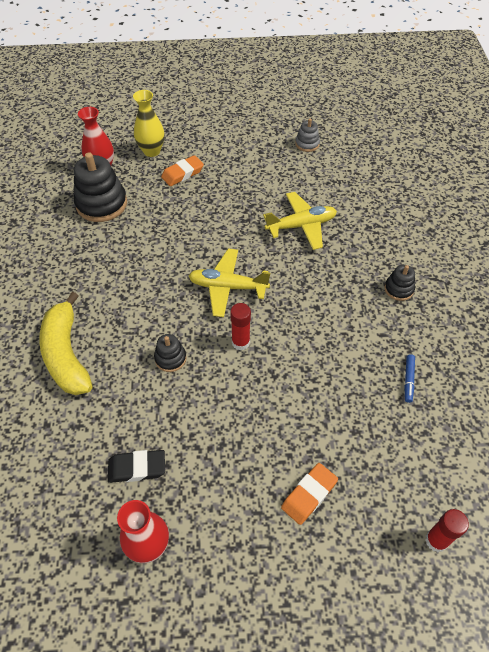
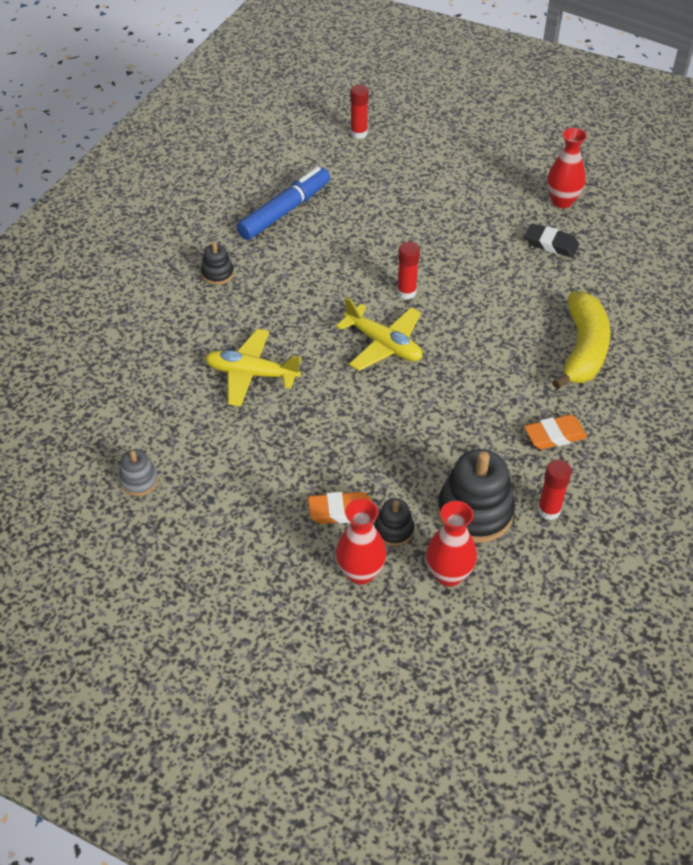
camera: 150 degrees left, 5 degrees down
(54, 223) = (549, 510): none -> red glue stick
(151, 151) = (360, 572): yellow vase -> red vase
(170, 358) = (481, 306): black stacking toy -> black stacking toy (394, 530)
(309, 495) = (426, 182): orange eraser -> orange eraser (554, 435)
(408, 380) = (285, 211): blue marker -> blue marker, size x2.41

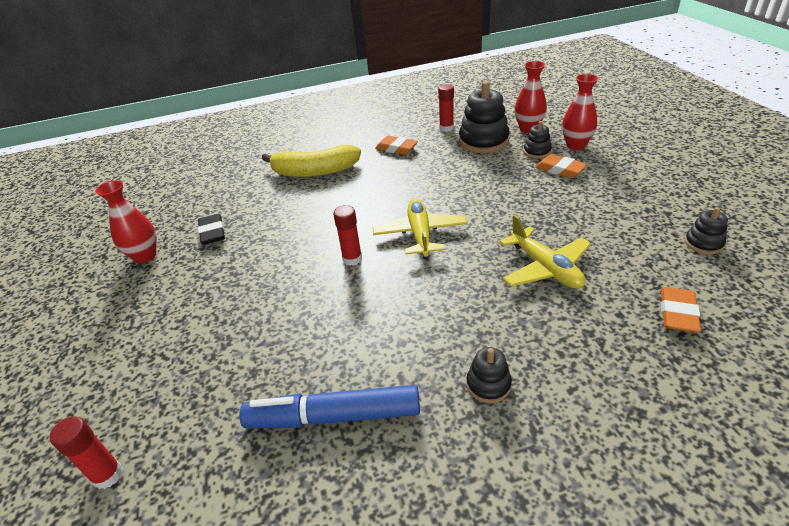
camera: 130 degrees left, 10 degrees down
(129, 392) = (677, 313): none -> orange eraser
(139, 481) = (703, 243): grey stacking toy -> black stacking toy
(583, 350) = (314, 172): yellow banana -> yellow banana turned 150 degrees counterclockwise

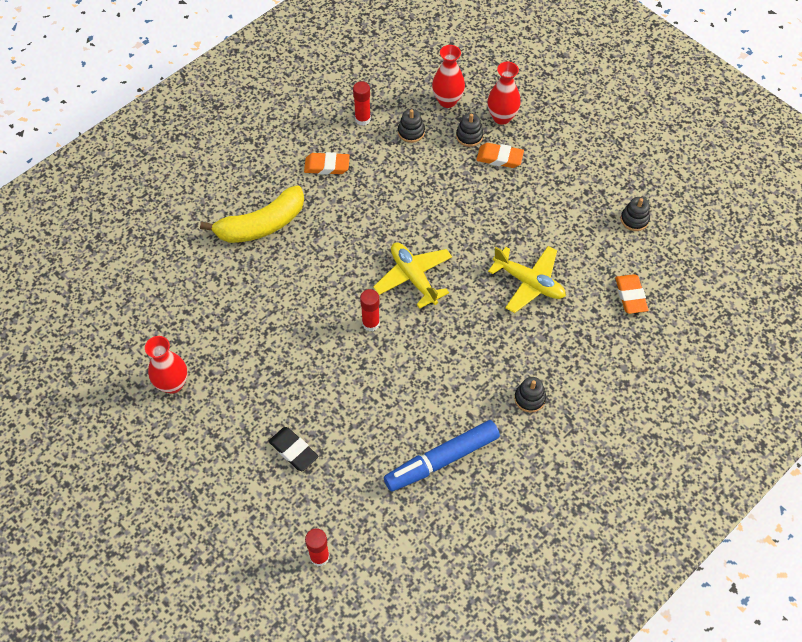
camera: 30 degrees left, 20 degrees up
(212, 232) = (217, 336): black eraser -> black eraser (293, 450)
(483, 141) = (411, 132): black stacking toy -> black stacking toy, size x0.52

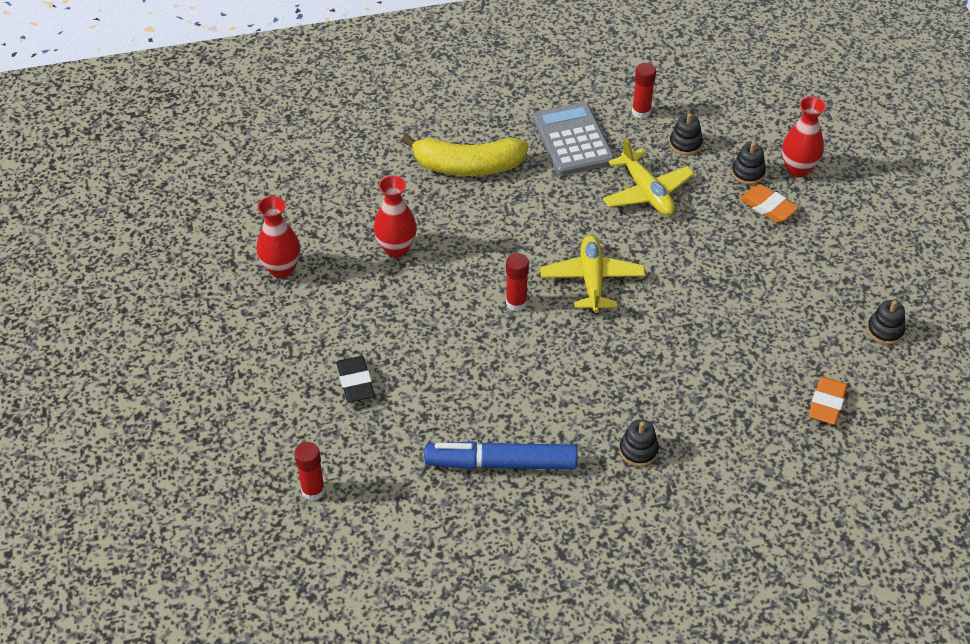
camera: 30 degrees right, 10 degrees down
(327, 166) = (572, 140): orange eraser -> grey calculator
(447, 101) = (746, 130): red vase -> red vase (396, 248)
(529, 282) = (716, 339): yellow plane -> yellow plane (646, 192)

